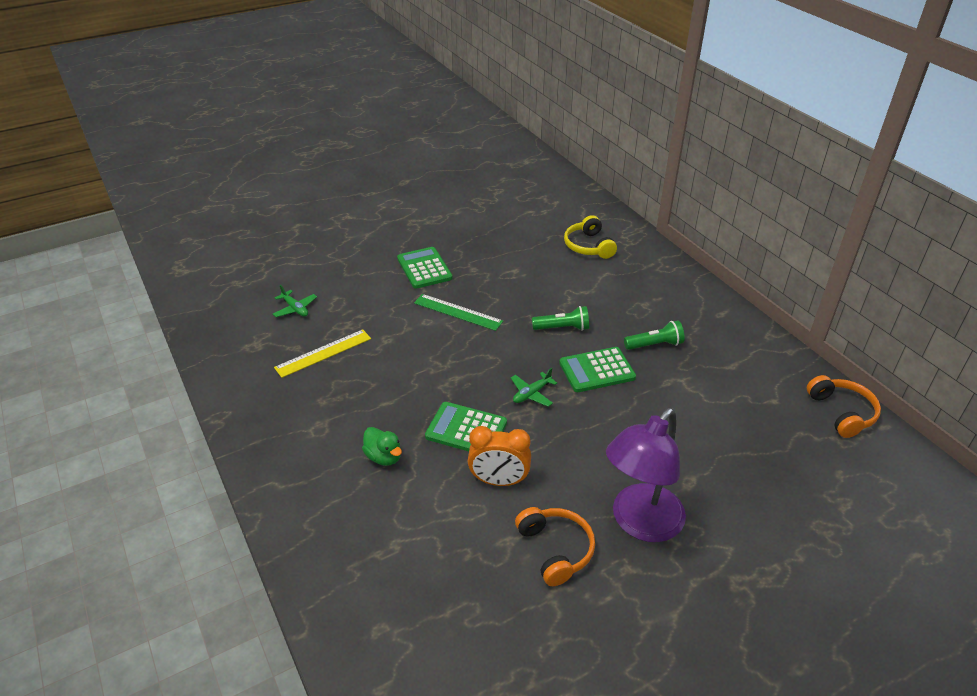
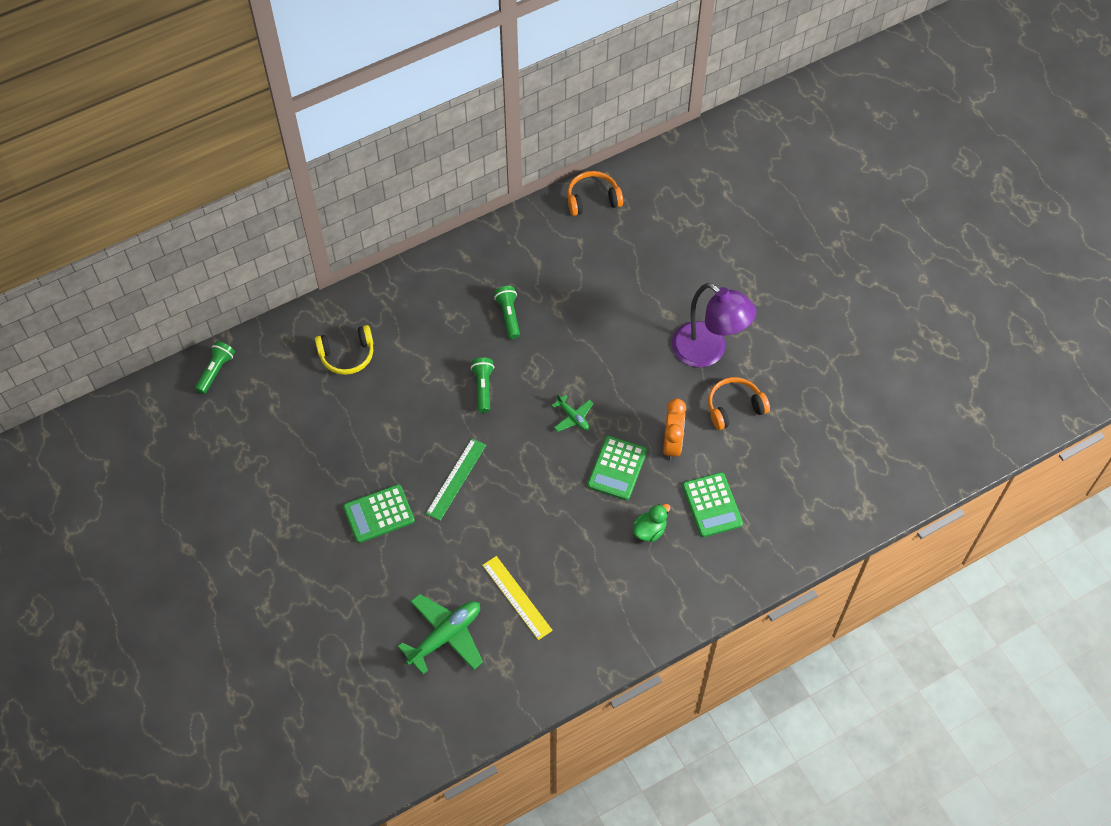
camera: 90 degrees left, 20 degrees up
(295, 309) = (445, 636): green plane -> green plane, size x1.89
(563, 185) = (216, 371): none -> green flashlight
(597, 370) = (543, 364): green calculator -> green calculator (712, 505)

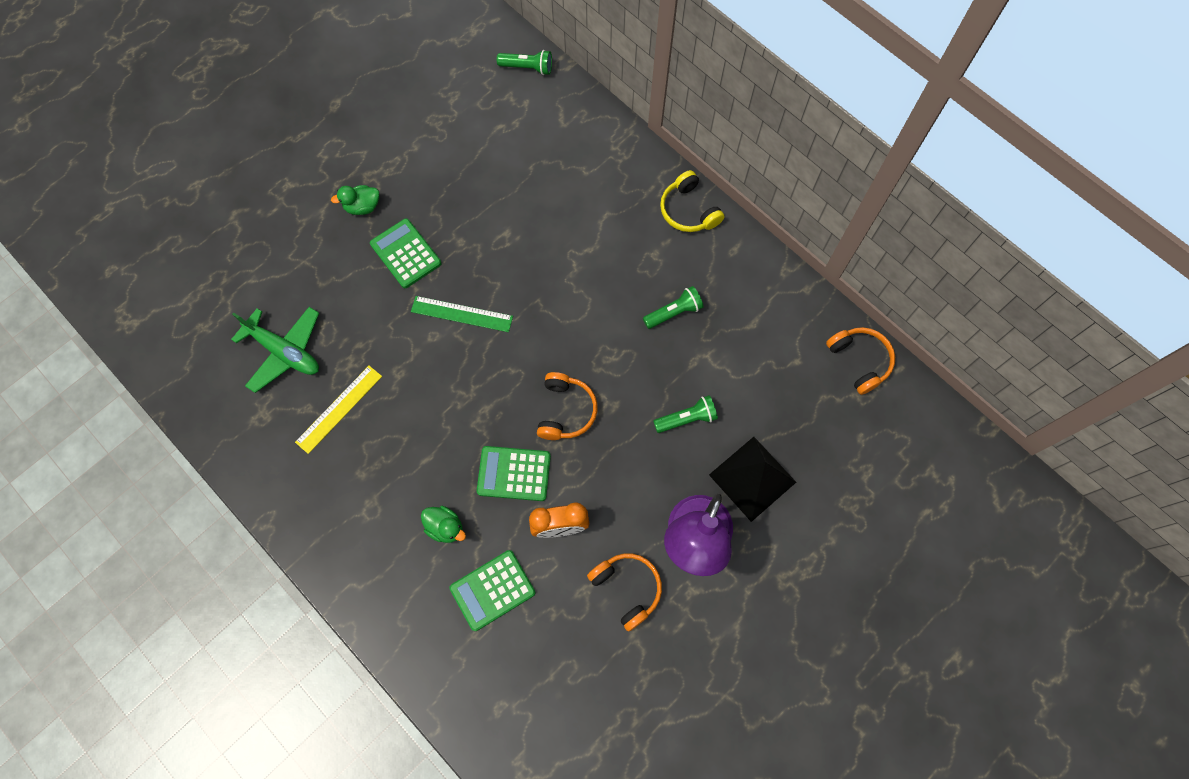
camera: 75 degrees right, 10 degrees up
(315, 542) = (362, 207): none -> green duck
(347, 355) = (578, 173): yellow headphones -> yellow headphones (688, 210)
(483, 388) = (576, 311): green flashlight -> green flashlight (686, 419)
(573, 417) = (565, 411): green plane -> orange headphones
(668, 298) = (752, 478): none -> black pyramid

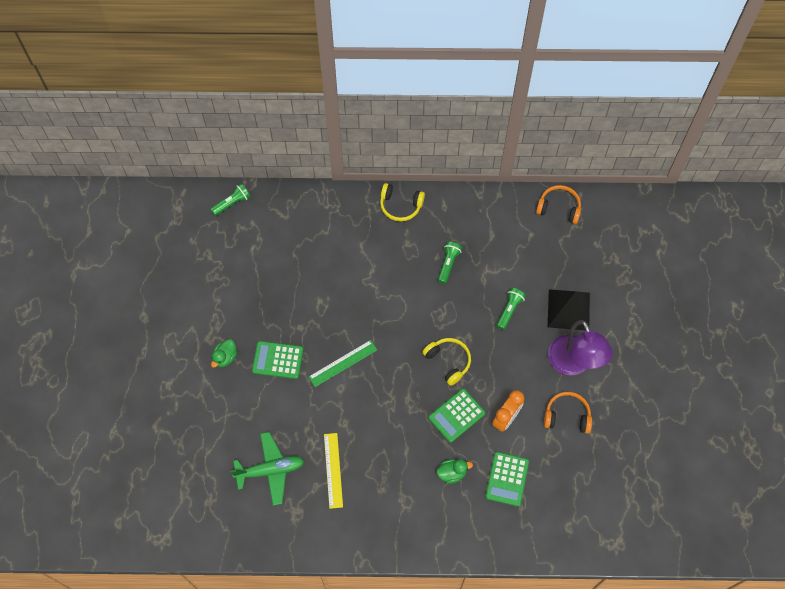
camera: 45 degrees left, 5 degrees down
(565, 411) = (448, 361): orange headphones -> yellow headphones

